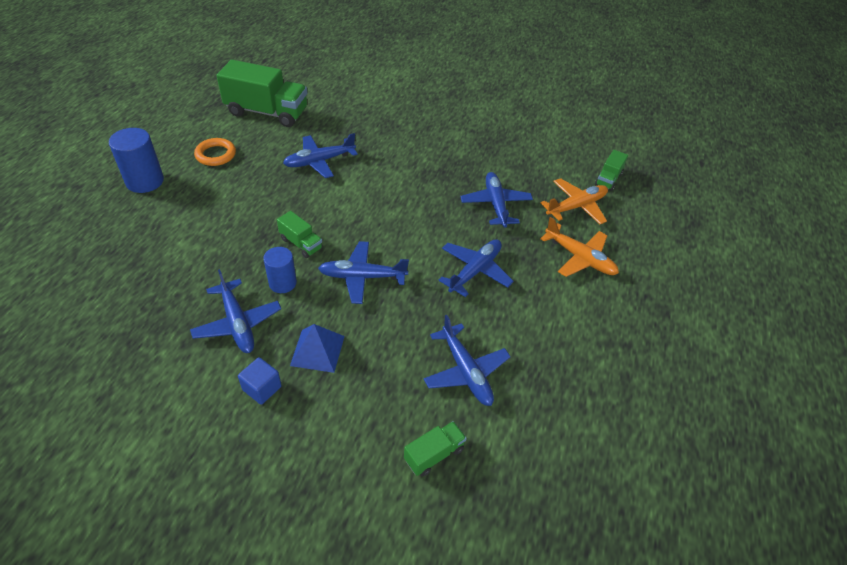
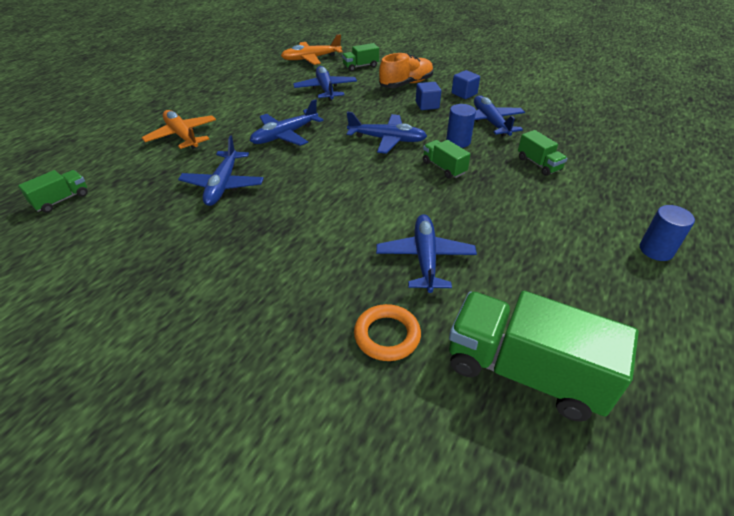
camera: 165 degrees left, 5 degrees down
(145, 181) = (656, 250): blue cylinder -> blue cylinder, size x0.66
(202, 259) = (538, 164): none -> green truck
(216, 155) = (580, 283): orange ring -> orange ring (387, 335)
(317, 350) = (427, 105): blue pyramid -> blue cube
(319, 161) = (425, 258): blue plane -> blue plane turned 75 degrees counterclockwise
(350, 404) = (406, 84): none -> orange shoe
(576, 206) = (136, 175): orange plane -> orange plane (311, 58)

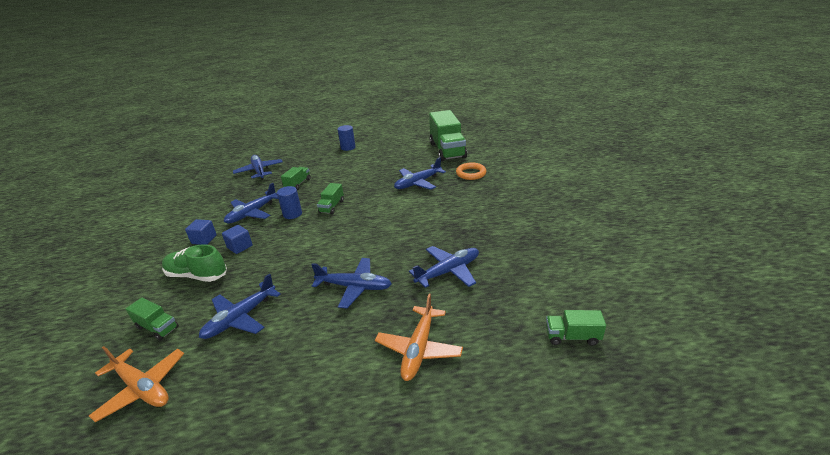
camera: 125 degrees left, 10 degrees down
(387, 139) = (315, 239): blue plane -> blue plane (259, 171)
(406, 84) = (197, 275): orange shoe -> green shoe

